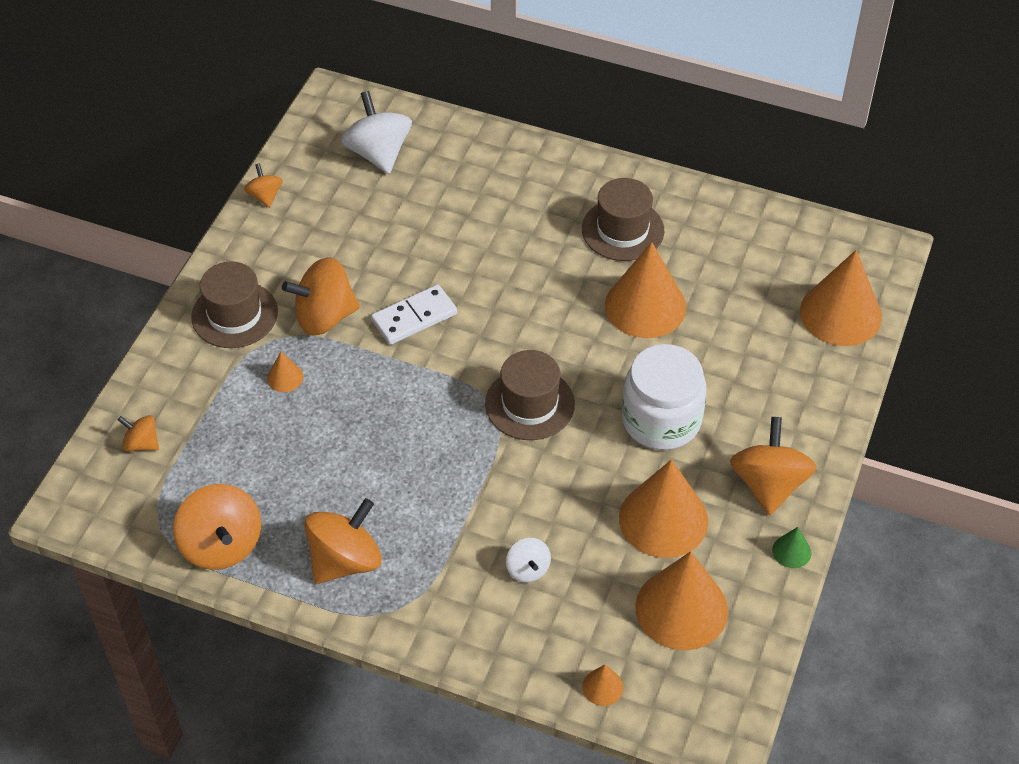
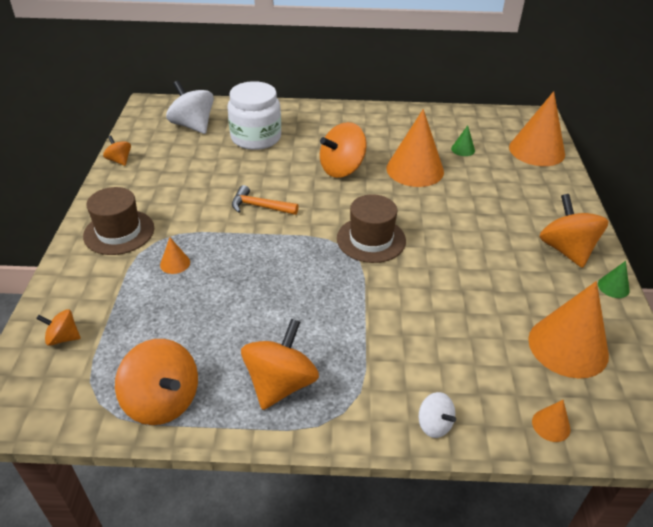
camera: 20 degrees left, 10 degrees down
(324, 317) = (191, 219): orange spinning top -> orange spinning top (342, 169)
(414, 317) = (259, 206): white domino -> orange hammer
(528, 569) = (435, 350): white spinning top -> white spinning top (434, 425)
(622, 230) = (375, 135): brown hat -> none
(661, 420) = (468, 229): white jar -> white jar (256, 138)
(663, 519) = (512, 289): orange cone -> none
(733, 286) = (463, 149): none -> green cone

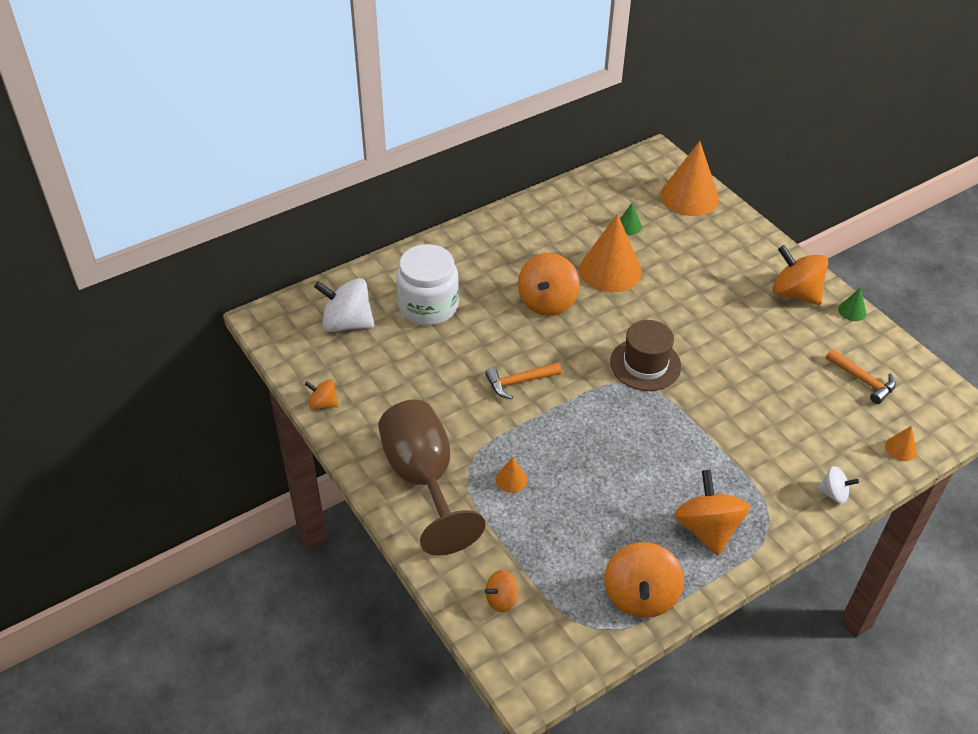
camera: 35 degrees left, 5 degrees up
(119, 232) = (423, 479): brown hat -> brown goblet
(163, 401) = (640, 596): orange spinning top -> orange spinning top turned 90 degrees clockwise
(568, 346) = (863, 380): orange cone -> orange hammer

